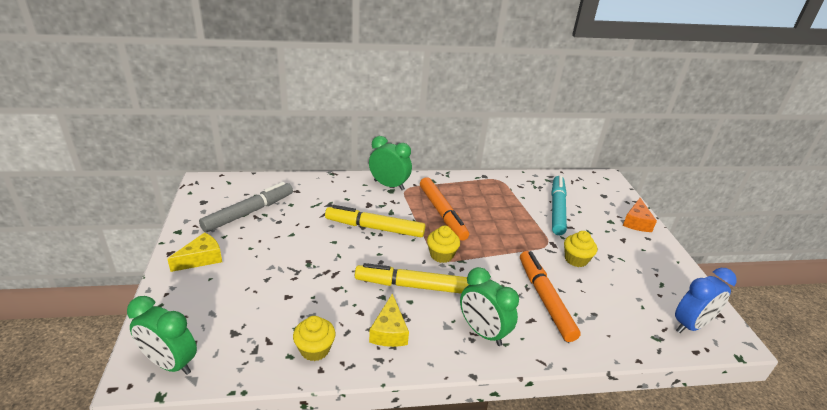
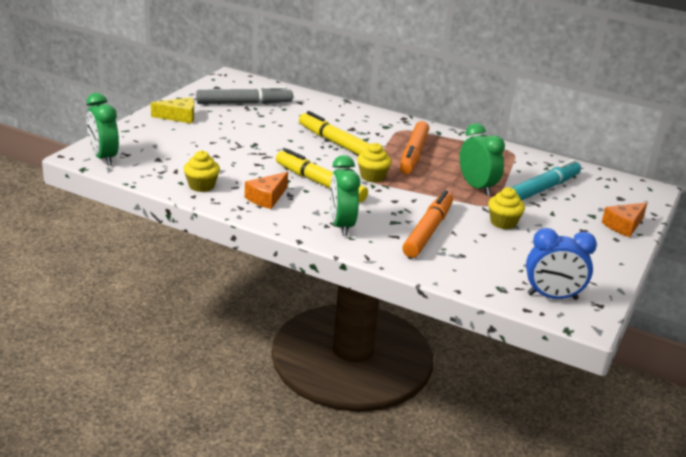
camera: 35 degrees right, 5 degrees down
(389, 185) = (389, 123): green clock -> green clock (477, 187)
(389, 331) = (267, 198): yellow cheese -> orange cheese

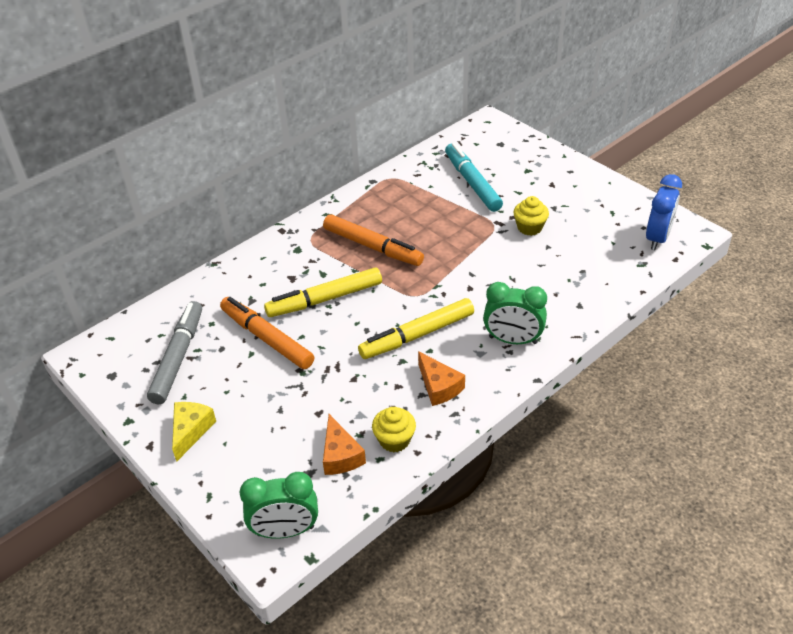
camera: 65 degrees left, 15 degrees up
(372, 177) = (414, 290): yellow cupcake -> none
(428, 231) = (535, 281): orange marker -> orange marker (267, 338)
(477, 187) = (457, 223): green clock -> none
(624, 226) = (549, 159): orange cheese -> orange cheese (340, 455)

